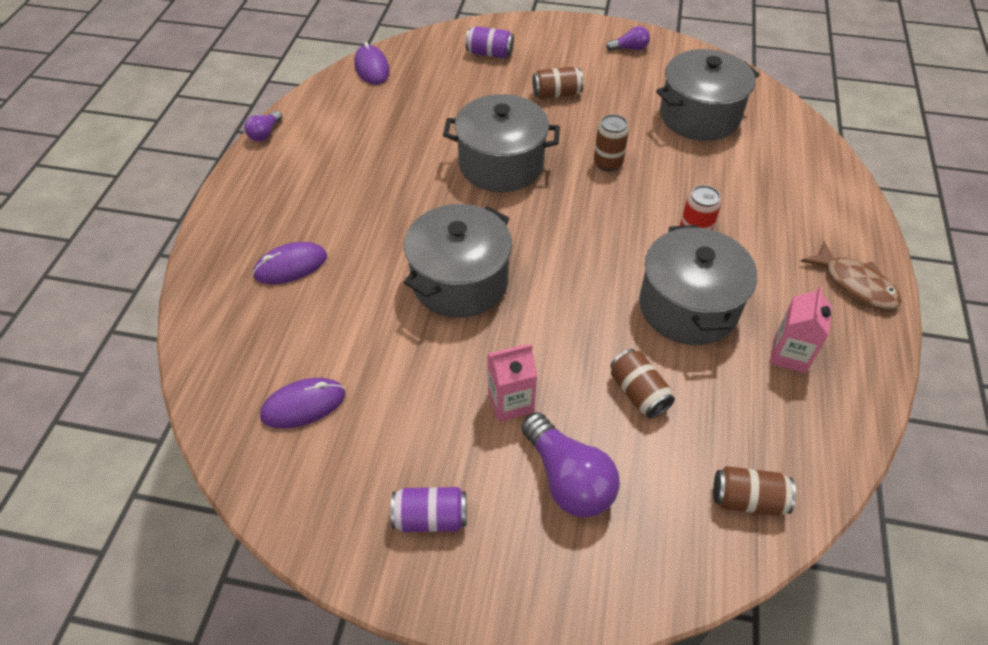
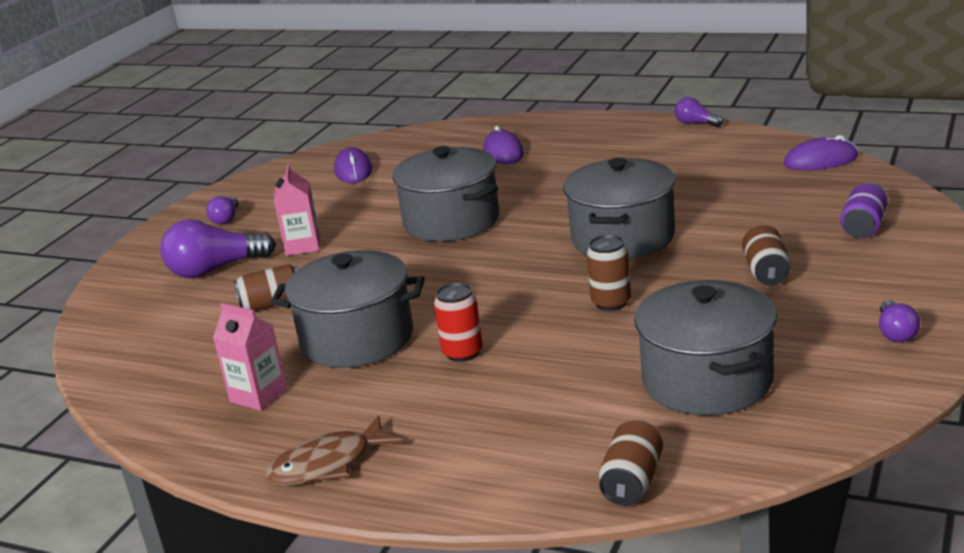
camera: 105 degrees right, 25 degrees down
(430, 518) = (226, 219): purple can -> purple light bulb
(747, 499) = (131, 349): brown can -> brown can (632, 481)

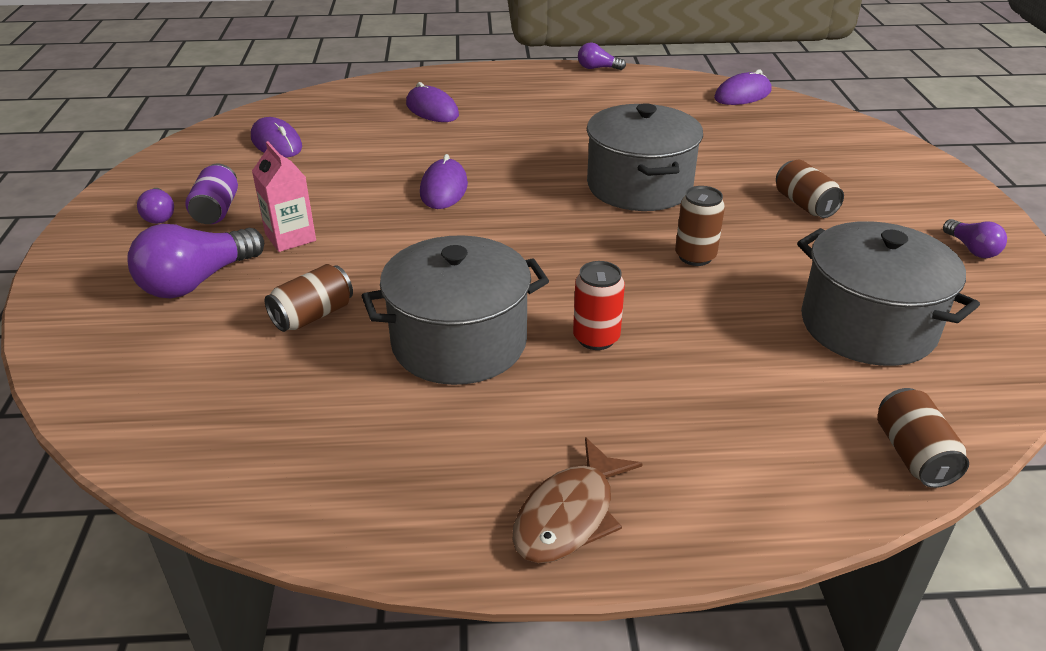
camera: 30 degrees left, 10 degrees up
(258, 395) = (398, 440): pink carton -> none
(451, 221) = (443, 189): grey pot -> purple mouse
(863, 226) = (840, 152): purple can -> purple can (216, 210)

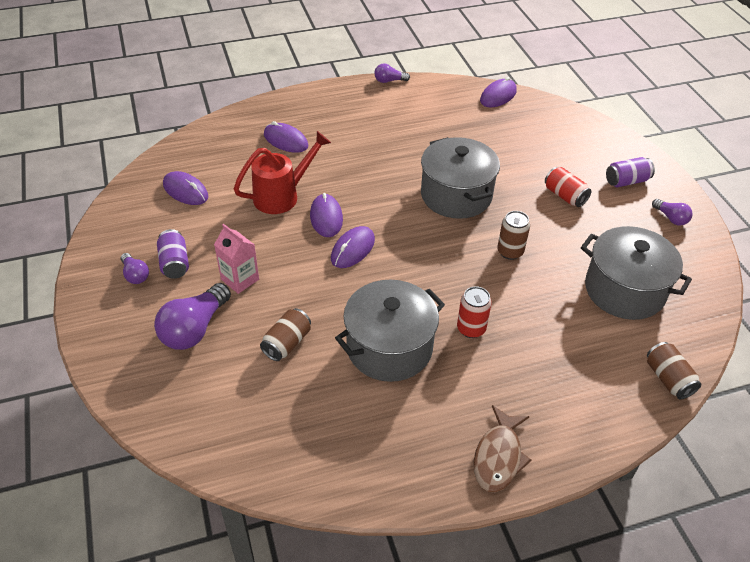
camera: 15 degrees left, 10 degrees up
(396, 161) = (282, 196): none -> red watering can
(463, 225) = (353, 249): none -> purple mouse
(804, 205) = (565, 196): brown can -> red can
(909, 199) = (626, 181): none -> purple can

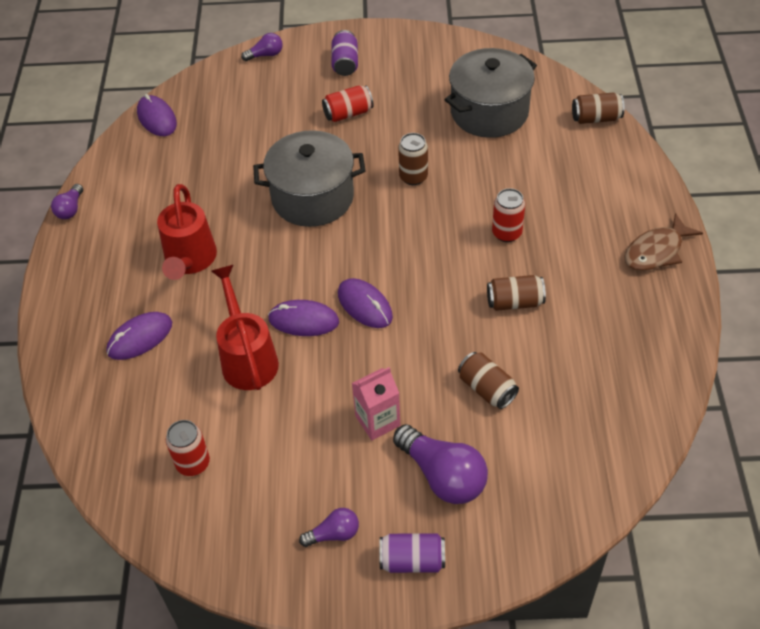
camera: 70 degrees left, 5 degrees up
(174, 263) = (327, 487): purple can -> purple can (412, 560)
(185, 191) = (193, 463): purple mouse -> red can
(364, 146) = (190, 260): none -> red watering can
(389, 347) = (514, 302): grey pot -> brown can
(498, 457) = (656, 251): brown fish -> brown fish turned 105 degrees clockwise
(671, 218) = (408, 51): purple light bulb -> purple light bulb (265, 55)

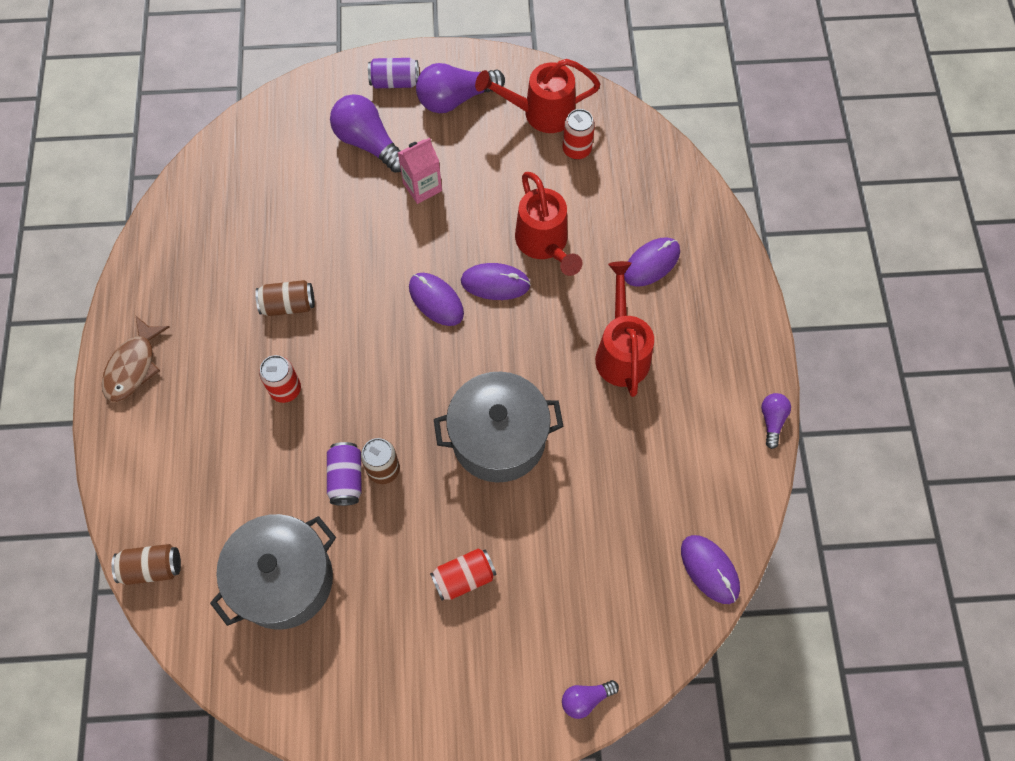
camera: 175 degrees right, 15 degrees up
(227, 512) = (541, 113): none -> red watering can
(334, 534) = (455, 99): purple light bulb -> purple light bulb, size x1.90
(345, 63) = (472, 680): purple can -> purple can (346, 478)
(487, 389) = (324, 217): brown can -> none
(656, 251) = (133, 366): brown fish -> brown fish turned 150 degrees clockwise

